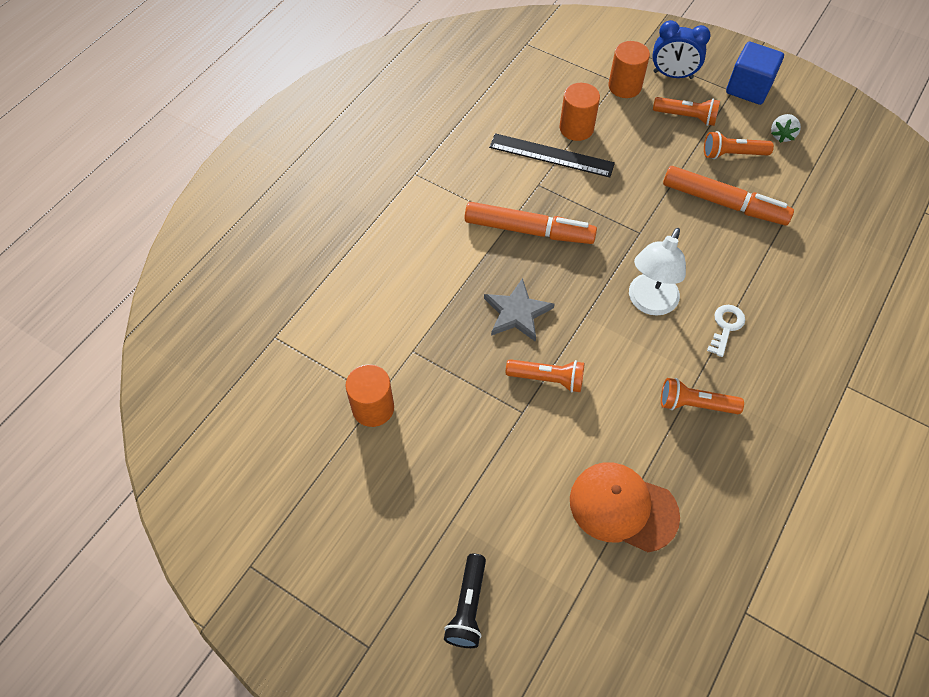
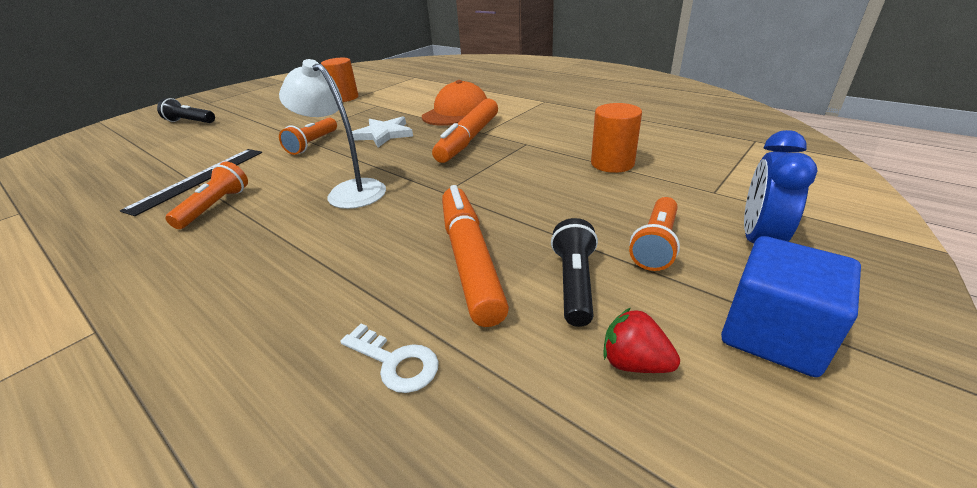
camera: 100 degrees right, 25 degrees down
(517, 312) = (383, 134): grey star -> white star
(551, 155) = (567, 150): black ruler -> black ruler (198, 179)
(623, 507) = (176, 167): orange cap -> orange cap (456, 112)
(624, 86) = (706, 197): orange cylinder -> none
(723, 203) = (470, 259): orange marker -> orange marker turned 135 degrees clockwise
(726, 327) = (279, 236): white key -> white key (395, 362)
(732, 154) = (574, 283): orange flashlight -> black flashlight
(781, 135) = (634, 363): white strawberry -> red strawberry

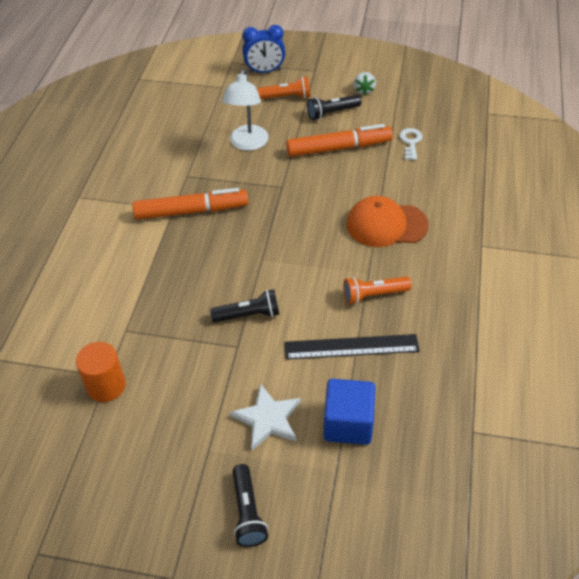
camera: 120 degrees left, 15 degrees up
(313, 144) = (248, 315): orange flashlight -> black flashlight
(349, 191) = (309, 234): white lamp -> white lamp (247, 144)
(383, 134) = (204, 274): white star -> white star (268, 419)
(456, 112) = (128, 248): orange cap -> orange cap (386, 225)
(470, 259) = (339, 148): orange marker -> orange marker turned 150 degrees counterclockwise
(612, 163) = (202, 127): orange cylinder -> none
(634, 363) = (363, 90): red strawberry -> white strawberry
(773, 334) = (326, 65): blue cube -> blue cube (348, 423)

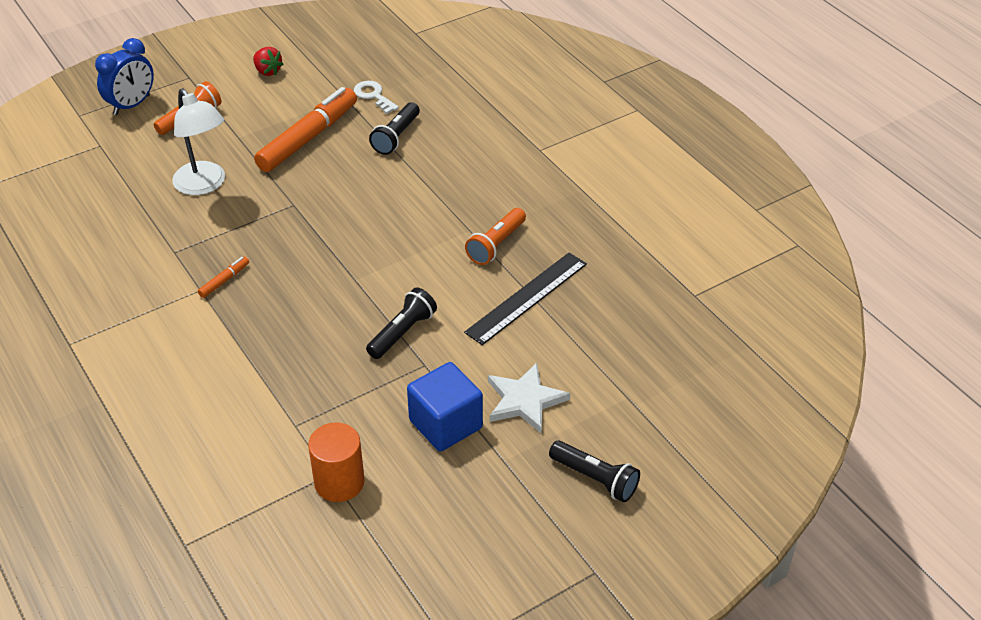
camera: 45 degrees left, 5 degrees down
(191, 211) = (224, 280): orange marker -> orange marker, size x0.41
(332, 113) = (260, 109): black flashlight -> black flashlight (396, 137)
(348, 423) = (595, 356): blue cube -> blue cube (445, 424)
(363, 90) = (268, 71): white strawberry -> red strawberry
(386, 225) = (437, 180): orange cap -> none

